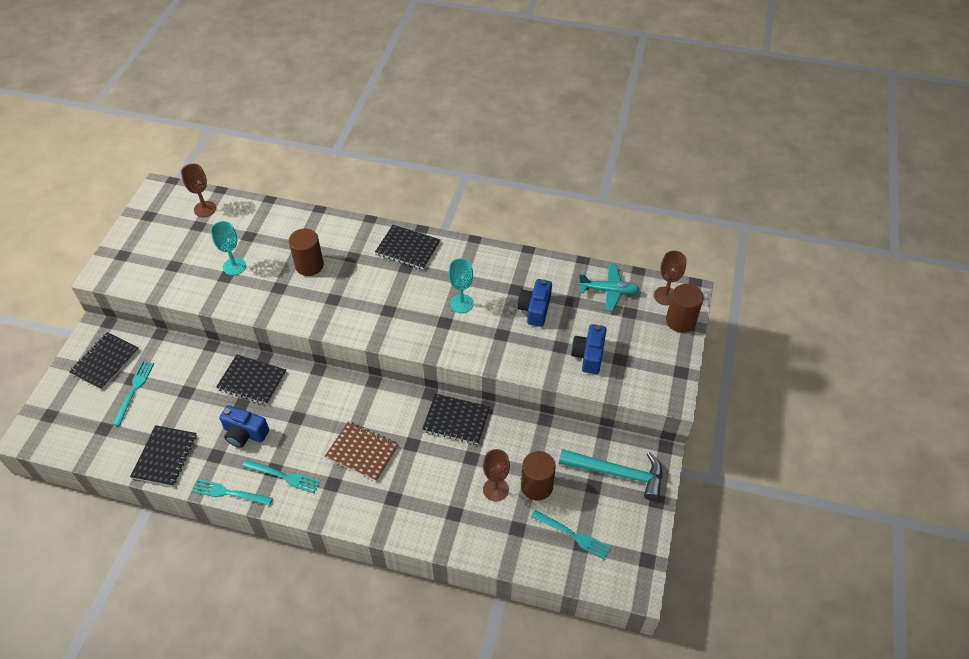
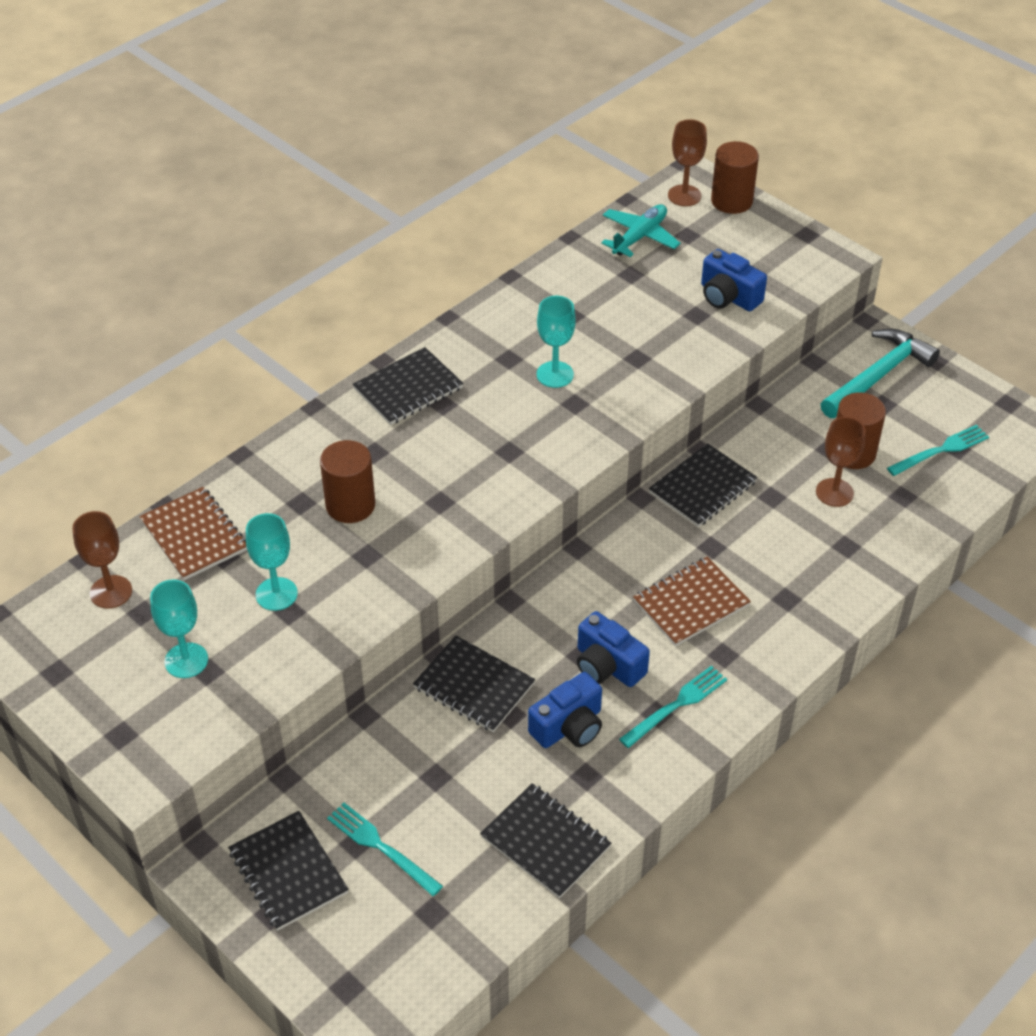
camera: 60 degrees left, 5 degrees down
(176, 255) = (186, 660): none -> turquoise goblet
(229, 493) = (664, 780): turquoise fork -> none
(252, 380) = (474, 686): black notebook -> black notebook turned 75 degrees clockwise
(256, 219) = (194, 535): none -> brown notebook
(535, 309) = (619, 312): blue camera -> blue camera (607, 665)

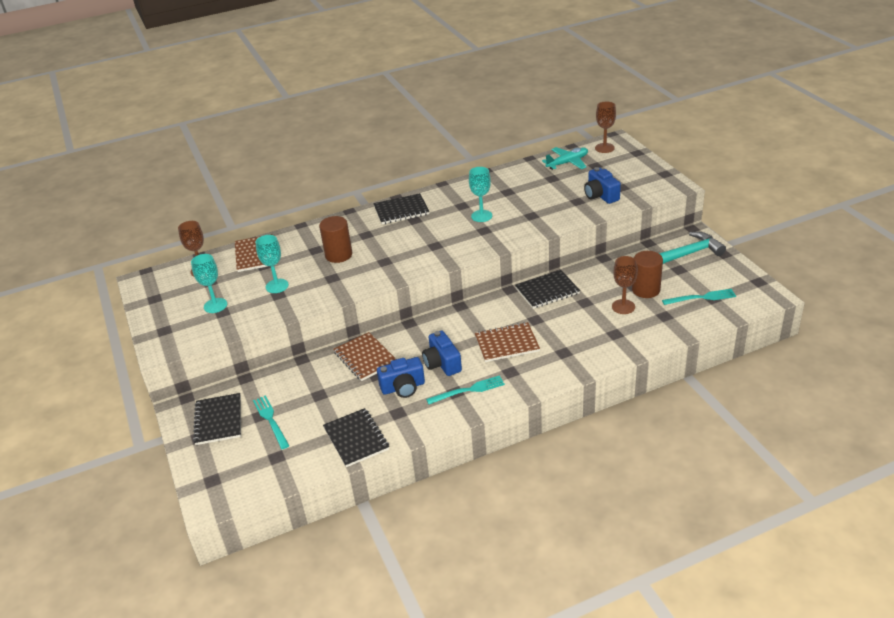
camera: 25 degrees right, 10 degrees down
(474, 686) = (365, 358): black notebook -> brown notebook
(731, 201) = (630, 153): brown cylinder -> none

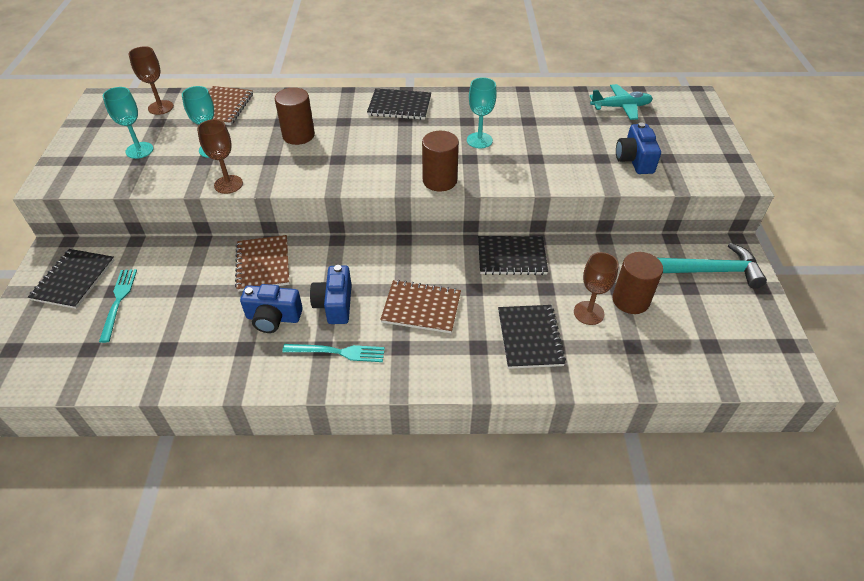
camera: 20 degrees right, 10 degrees up
(356, 439) = (179, 363): black notebook -> black notebook (529, 337)
(473, 251) = (439, 180): none -> brown cylinder
(604, 148) = (676, 102): brown goblet -> brown goblet (228, 184)
(701, 297) = (697, 339): turquoise fork -> none

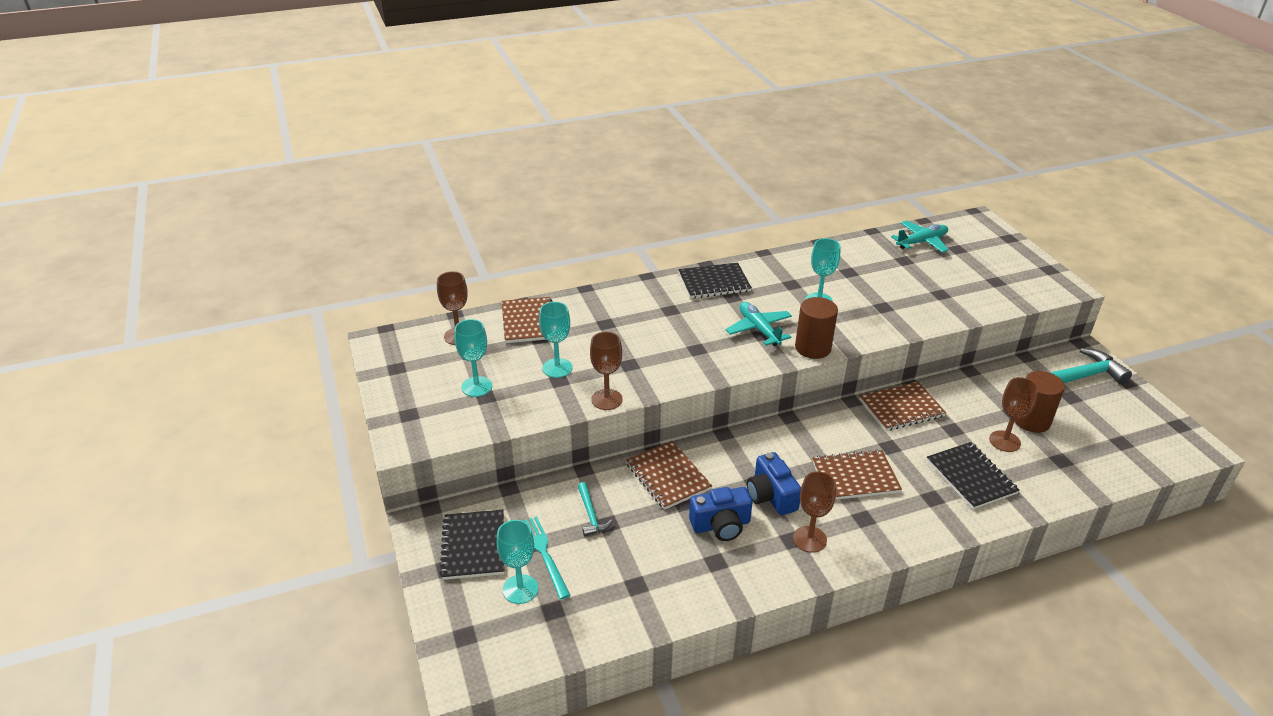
camera: 20 degrees left, 10 degrees down
(79, 324) = (520, 589): none -> turquoise goblet
(178, 279) = (591, 515): none -> turquoise hammer
(298, 135) = (636, 334): brown cylinder -> none
(338, 352) = (809, 539): turquoise fork -> brown goblet
(405, 154) = (759, 329): none -> turquoise plane
(511, 257) = (901, 408): black notebook -> brown notebook
(634, 160) = (970, 290): blue camera -> none

